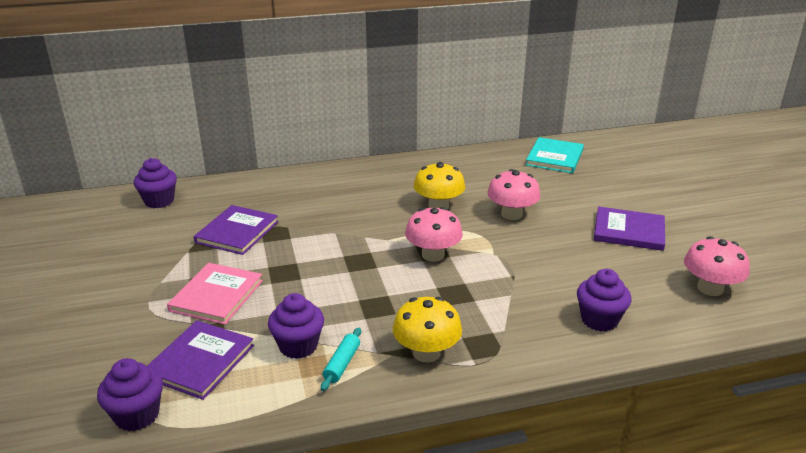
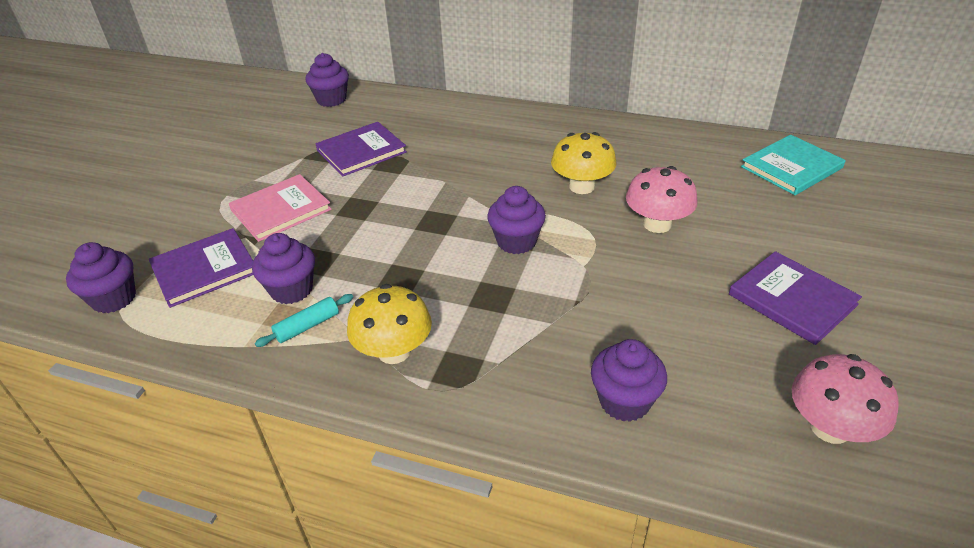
camera: 35 degrees right, 10 degrees up
(433, 255) = (516, 241): pink mushroom -> purple cupcake

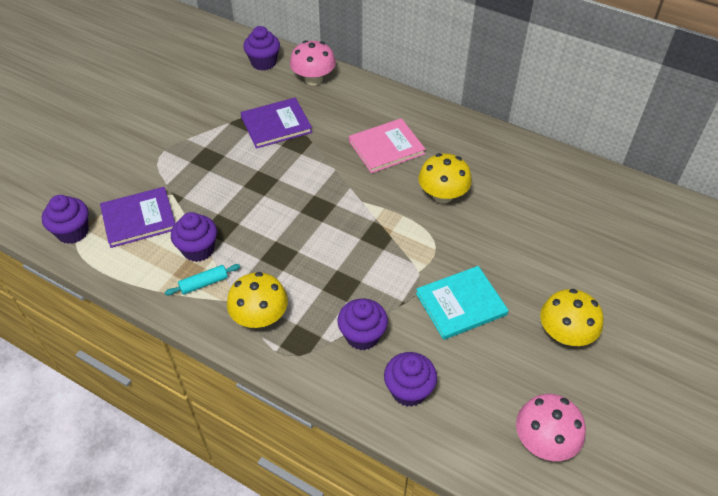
camera: 10 degrees right, 10 degrees up
(281, 210) = (203, 173): pink book -> pink book (386, 147)
(516, 241) = (374, 239): purple cupcake -> purple cupcake (362, 336)
(657, 224) = (489, 244): pink mushroom -> pink mushroom (313, 79)
(791, 167) = (623, 209): turquoise book -> turquoise book (461, 304)
(792, 299) = (565, 334): purple book -> yellow mushroom

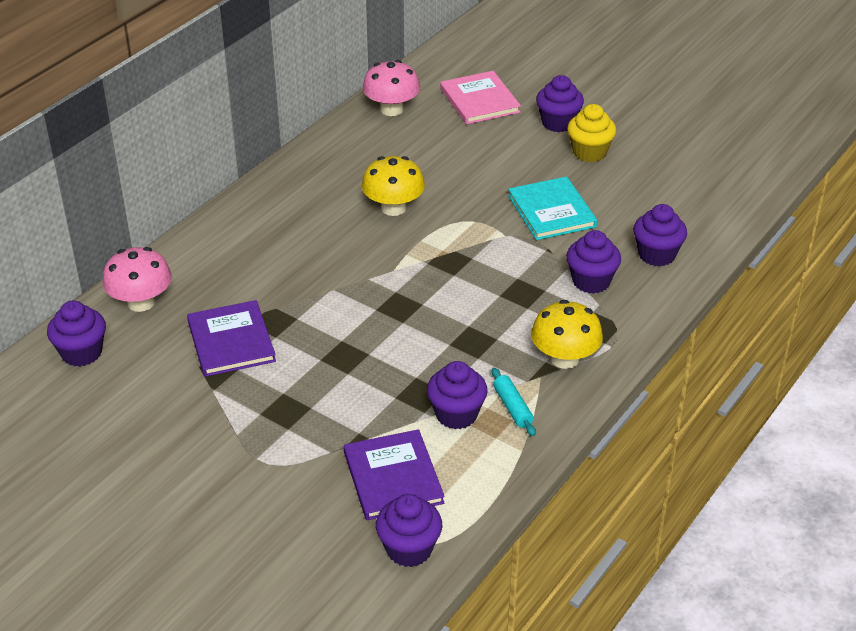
camera: 85 degrees left, 10 degrees down
(386, 147) = (302, 244): pink book -> pink book (479, 100)
(544, 441) = (704, 181): pink mushroom -> pink mushroom (391, 109)
(565, 334) = (589, 152): yellow mushroom -> yellow cupcake
(608, 307) = (558, 123): none -> purple cupcake

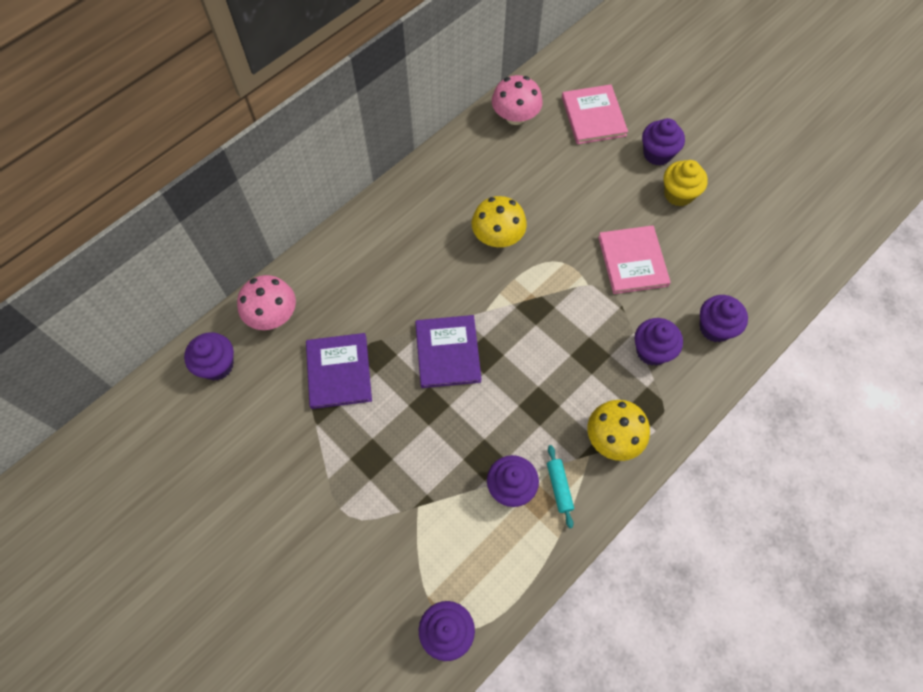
camera: 10 degrees right, 25 degrees up
(393, 477) = (446, 549): purple book -> purple book (447, 352)
(552, 211) = (633, 261): turquoise book -> pink book

